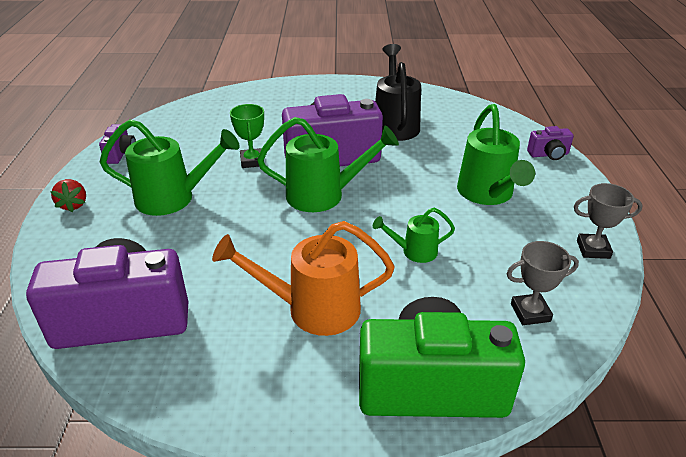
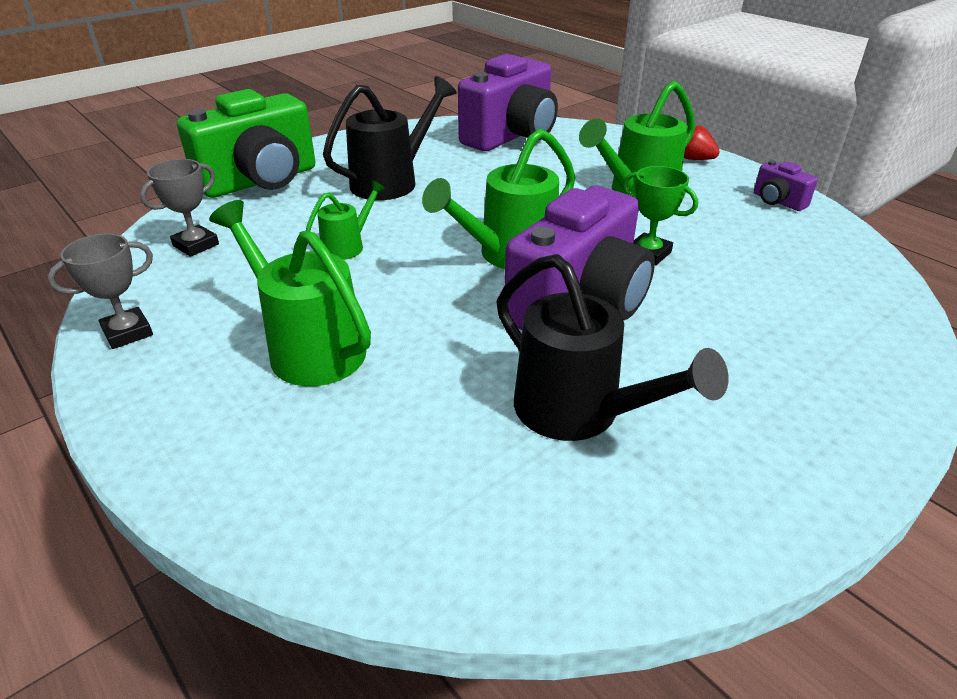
camera: 140 degrees right, 0 degrees up
(312, 309) = (392, 181): orange watering can -> black watering can
(548, 154) = (234, 491): purple camera -> none

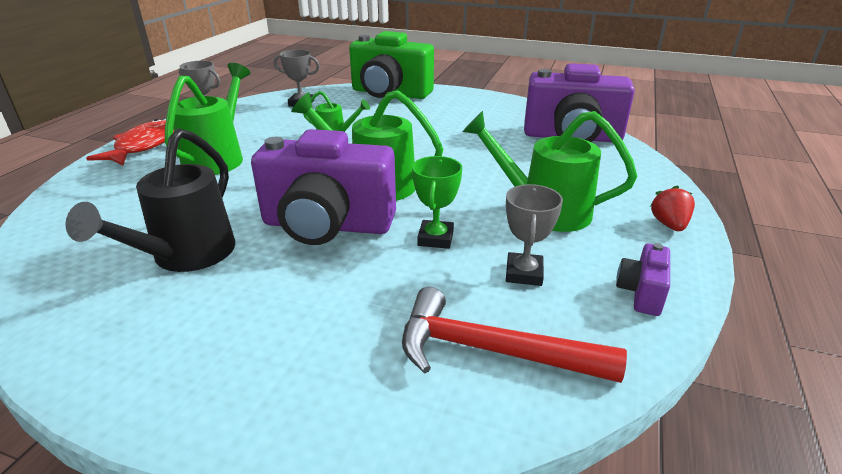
camera: 60 degrees right, 5 degrees down
(163, 416) = (144, 146): none -> red fish
(392, 181) = (435, 123): black watering can -> none
(729, 233) = (524, 273): none -> grey trophy
(825, 277) = (492, 351): none -> red hammer

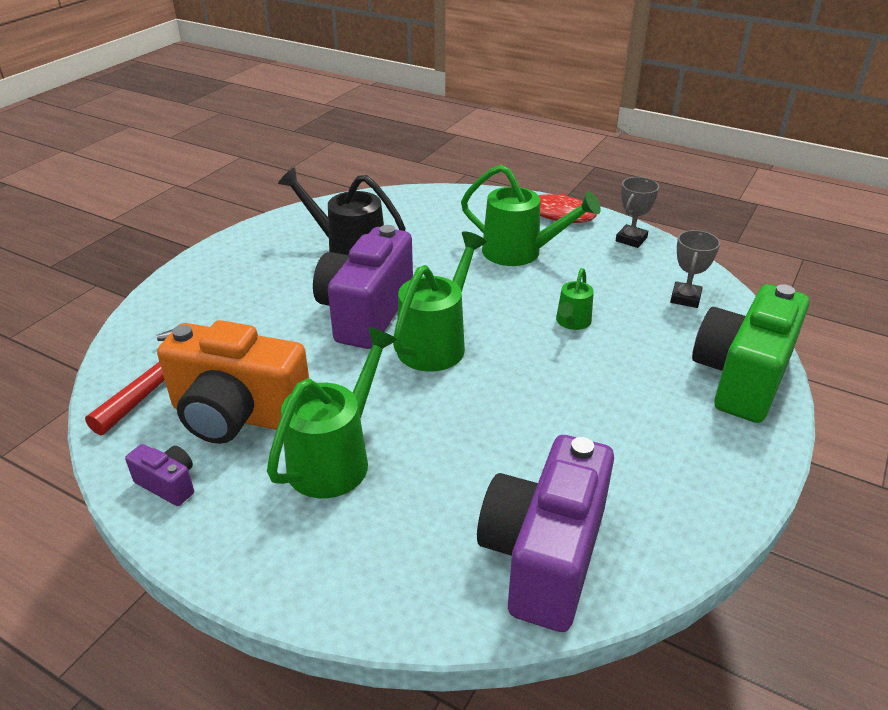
camera: 100 degrees right, 5 degrees up
(435, 238) = (317, 371): green trophy -> none
(524, 273) = (238, 415): grey trophy -> orange camera
(669, 225) = (259, 562): red strawberry -> none

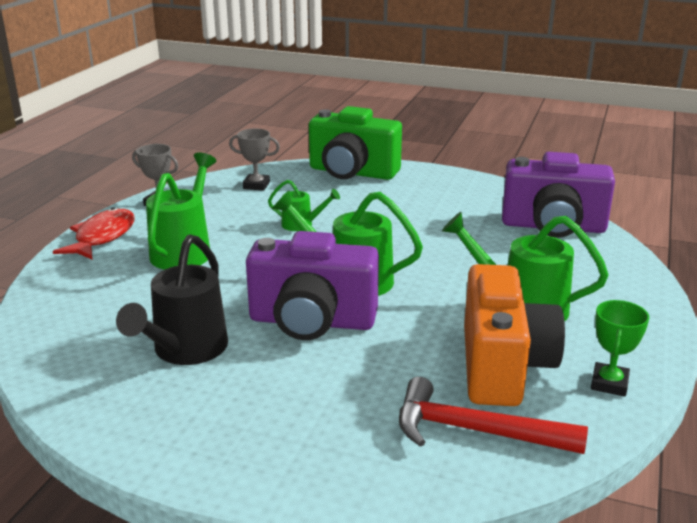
camera: 100 degrees left, 10 degrees down
(168, 484) = (609, 383): purple camera -> green trophy

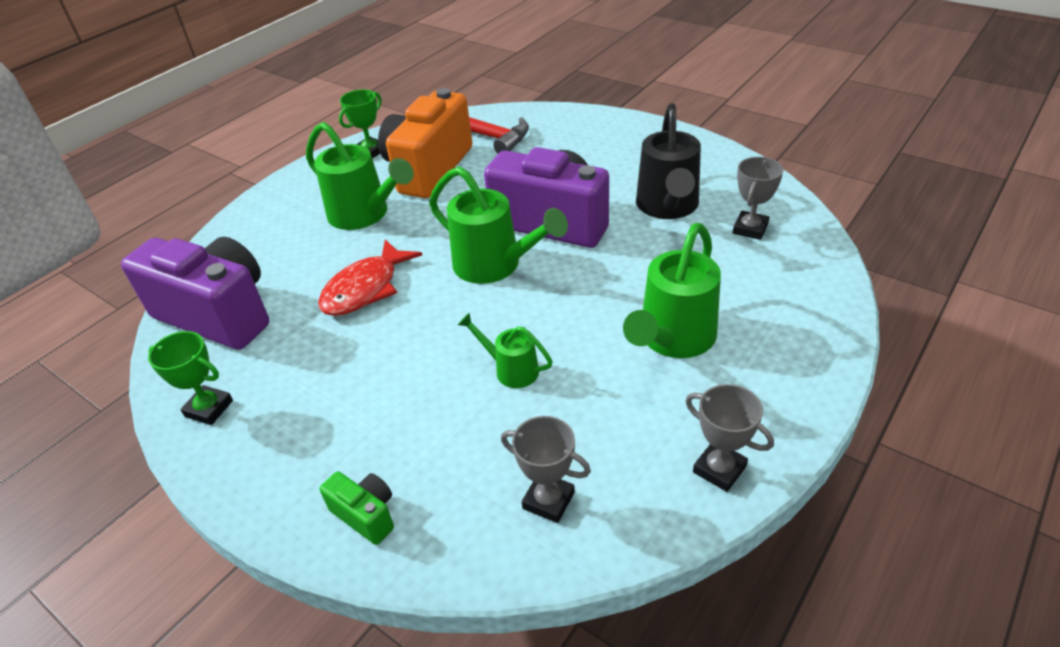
camera: 160 degrees left, 15 degrees up
(96, 337) = (750, 229): none -> grey trophy
(102, 237) = (791, 386): red fish -> red fish (365, 288)
(185, 351) = (668, 207): black watering can -> black watering can turned 150 degrees clockwise
(352, 172) = (366, 515): green camera -> green camera, size x0.43
(488, 191) = (209, 408): none -> green trophy

